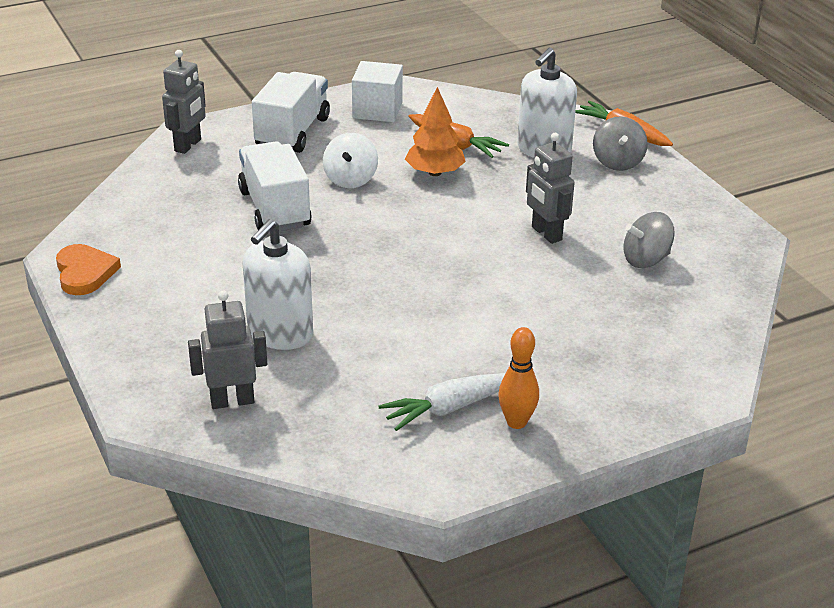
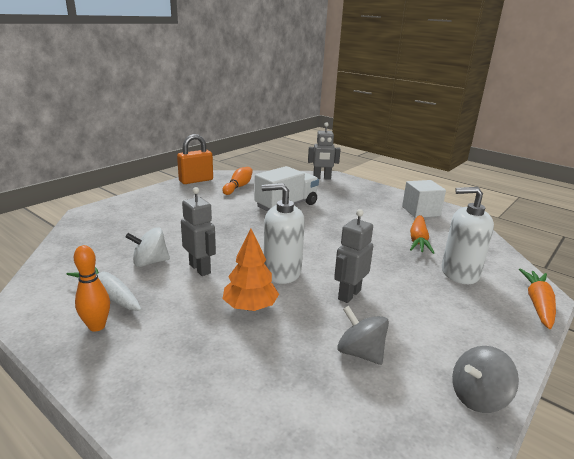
camera: 65 degrees right, 10 degrees down
(85, 273) = (196, 180): orange heart -> orange padlock
(157, 234) = (238, 187): none -> orange bowling pin
(232, 401) = (101, 229): grey robot -> grey robot (200, 269)
(280, 333) = (168, 229): white soap dispenser -> white soap dispenser (282, 272)
(292, 132) = (365, 196): white truck -> none
(350, 179) = (338, 218): white spinning top -> white spinning top (150, 262)
(434, 173) = (376, 240): orange tree -> orange tree (250, 307)
(617, 162) = (491, 310): grey spinning top -> grey spinning top (478, 397)

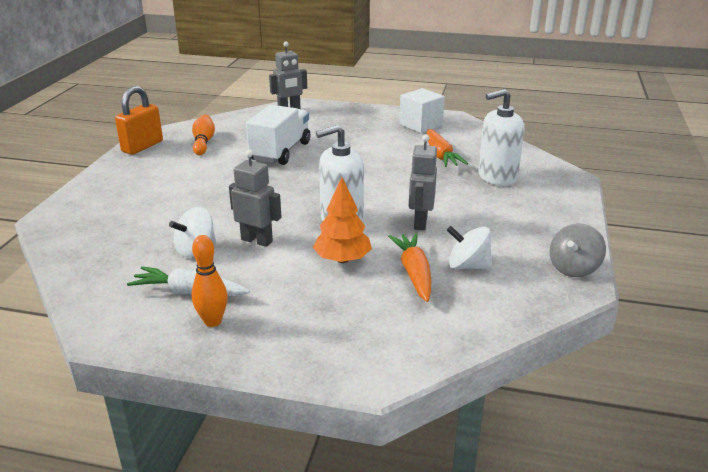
camera: 25 degrees left, 5 degrees up
(360, 353) = (468, 266): grey spinning top -> white spinning top
(538, 304) = (573, 186): orange carrot -> orange carrot (414, 273)

